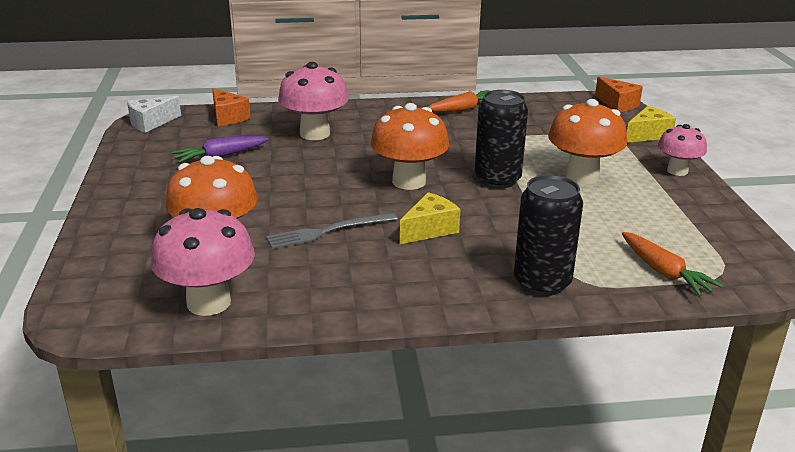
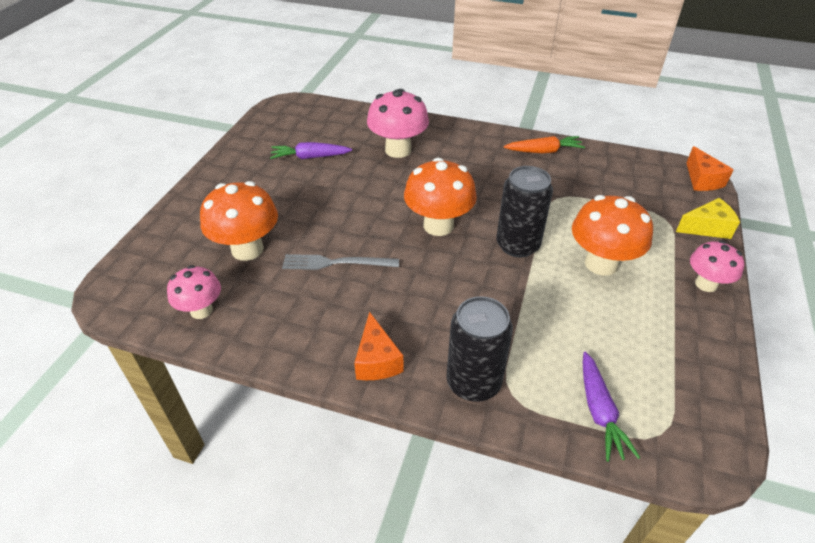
camera: 25 degrees right, 15 degrees up
(151, 123) = (284, 109): white cheese -> none
(209, 302) = (201, 310): pink mushroom -> pink mushroom, size x0.62
(228, 117) = (343, 116): orange cheese -> orange cheese (376, 360)
(430, 230) = (418, 287): yellow cheese -> none
(664, 272) = (599, 411): orange carrot -> purple carrot

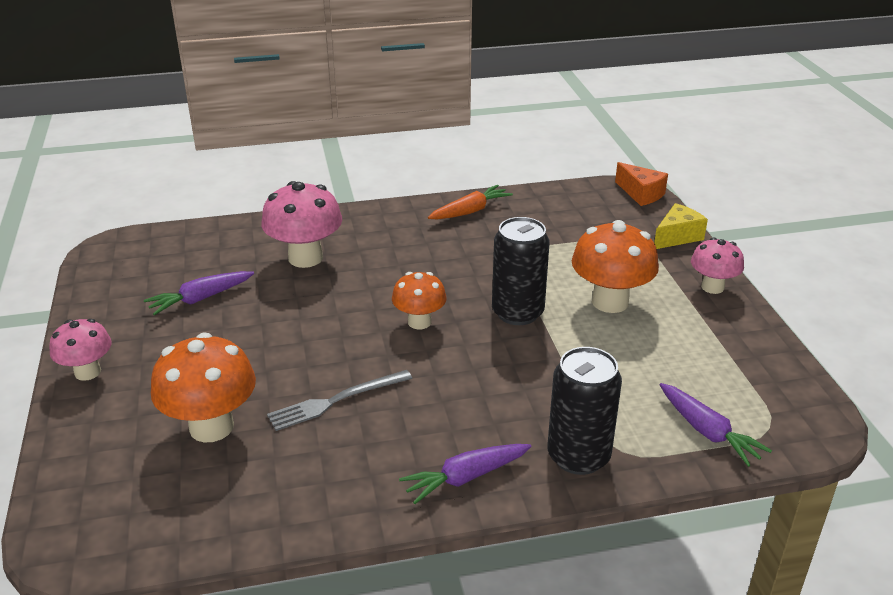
camera: 30 degrees left, 10 degrees down
(201, 310) = (213, 514): pink mushroom -> pink mushroom (87, 372)
(376, 360) = (465, 478): orange cheese -> purple carrot
(438, 225) = (419, 322): orange mushroom -> orange mushroom, size x0.62

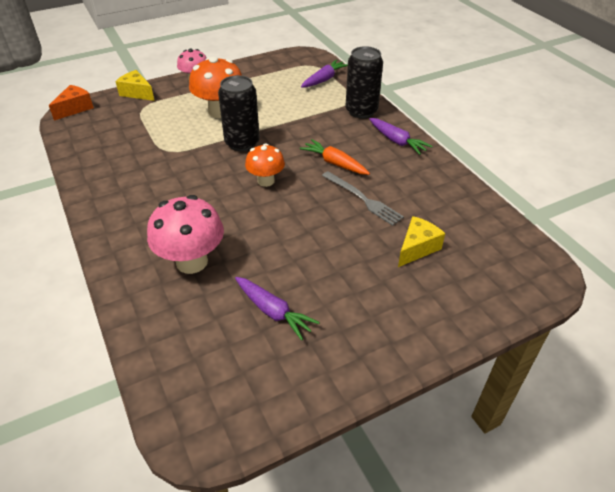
camera: 105 degrees left, 10 degrees up
(87, 372) = (400, 347): pink mushroom -> none
(211, 427) = (417, 248): orange mushroom -> yellow cheese
(470, 211) = (102, 182): orange carrot -> orange carrot (335, 163)

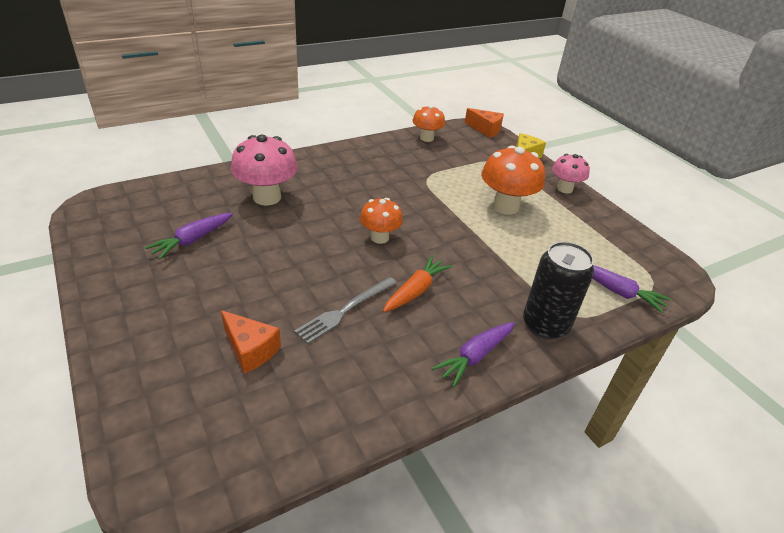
camera: 85 degrees right, 5 degrees down
(83, 147) = (426, 138): none -> orange mushroom
(242, 143) = (447, 222): black can -> none
(417, 248) = (250, 350): yellow cheese -> orange cheese

